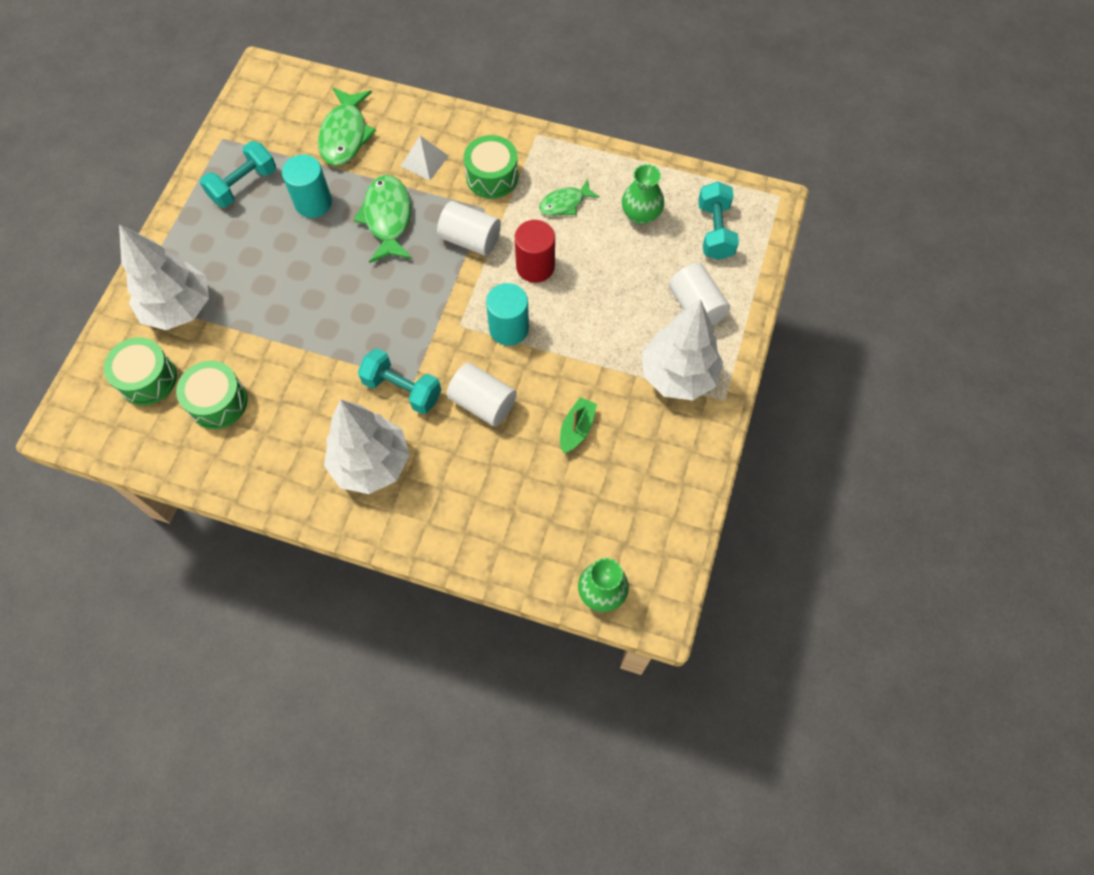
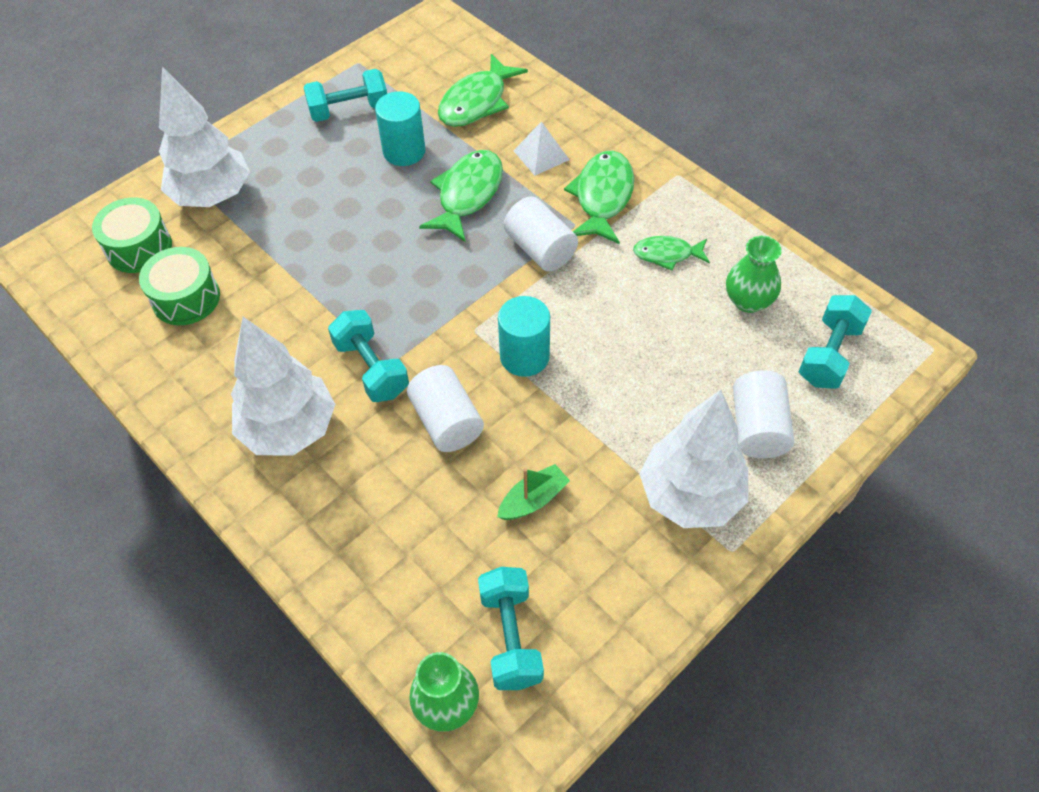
camera: 30 degrees right, 10 degrees down
(492, 177) = (603, 197): green drum -> green fish
(535, 266) = (594, 305): red cylinder -> none
(616, 528) = (510, 637): none -> turquoise dumbbell

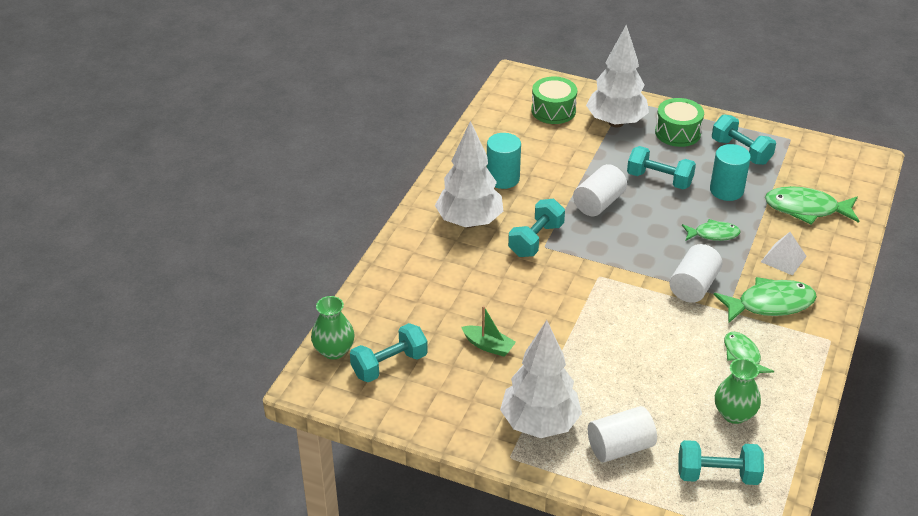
camera: 65 degrees right, 15 degrees down
(186, 298) = (531, 144): green drum -> green drum (677, 133)
(345, 201) = (659, 180): none -> turquoise dumbbell
(446, 422) = (519, 287): white cylinder -> white cylinder (598, 203)
(468, 195) = (713, 234): green fish -> green fish, size x0.61
(524, 356) = (595, 307): turquoise cylinder -> turquoise cylinder (503, 178)

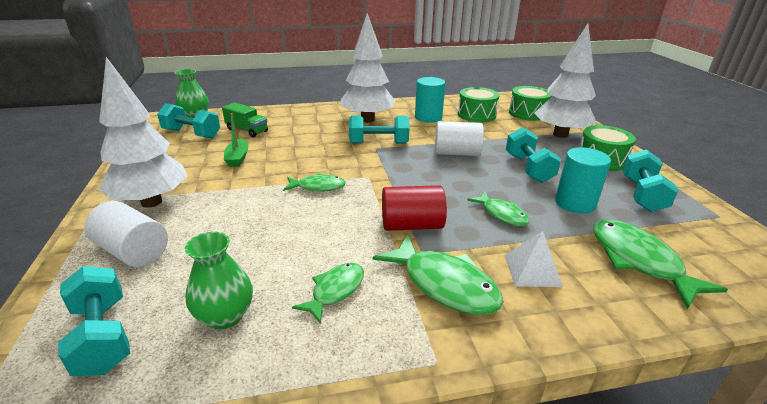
camera: 55 degrees right, 10 degrees down
(418, 319) = (247, 130): none -> green truck
(526, 144) = (476, 115): none -> green drum
(594, 312) = (318, 187): none -> green fish
(693, 286) = (412, 225): white cylinder -> red cylinder

